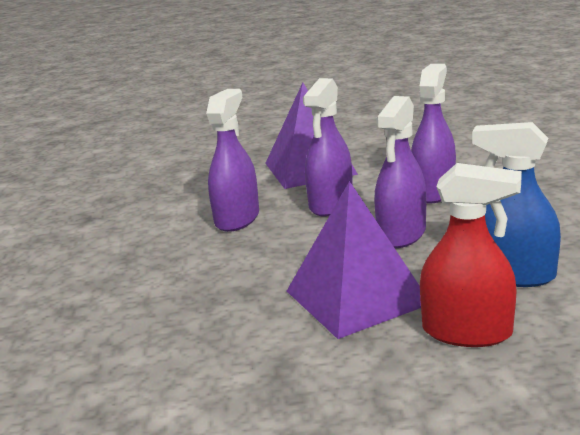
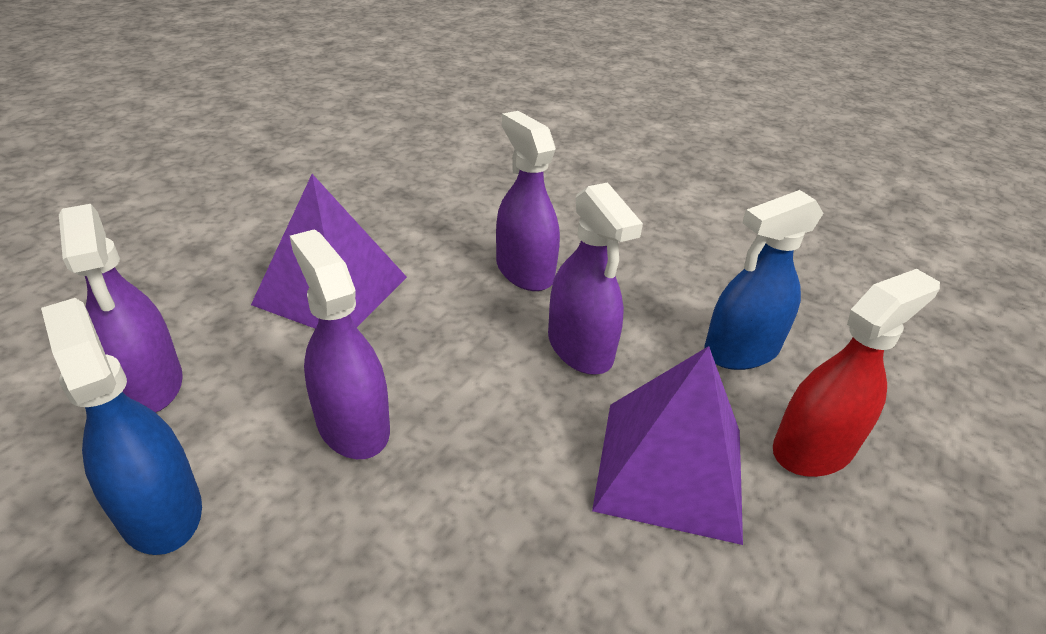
camera: 55 degrees left, 15 degrees up
(134, 215) = (160, 510): none -> blue spray bottle
(331, 204) = (443, 339): purple spray bottle -> purple spray bottle (149, 384)

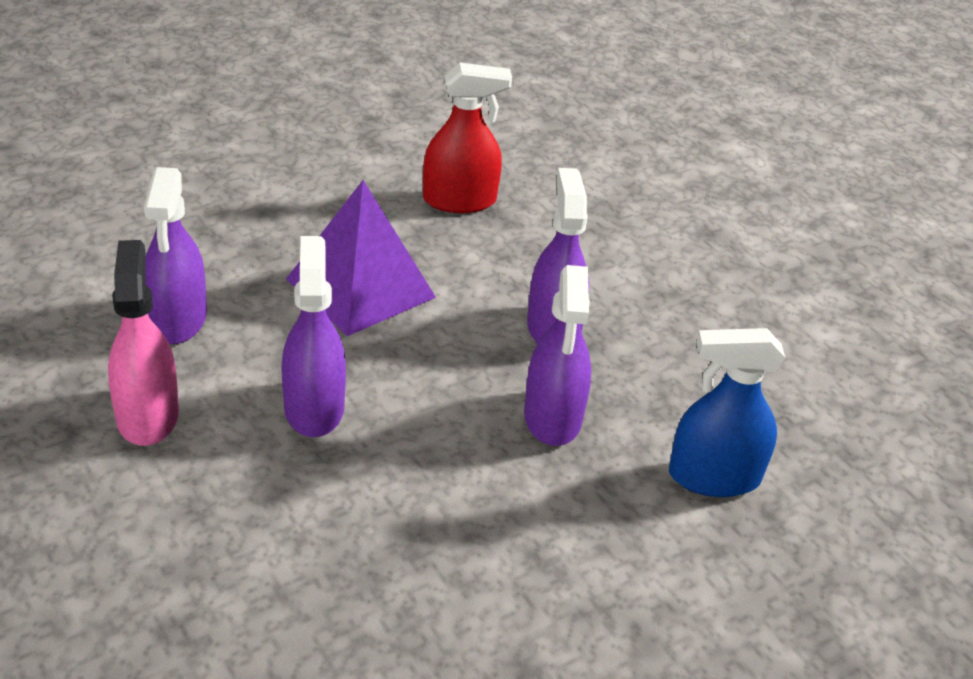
camera: 25 degrees right, 0 degrees up
(160, 510) = (147, 416): blue spray bottle -> pink spray bottle
(670, 468) = (555, 543): purple pyramid -> none
(813, 448) = (704, 581): red spray bottle -> red spray bottle (459, 201)

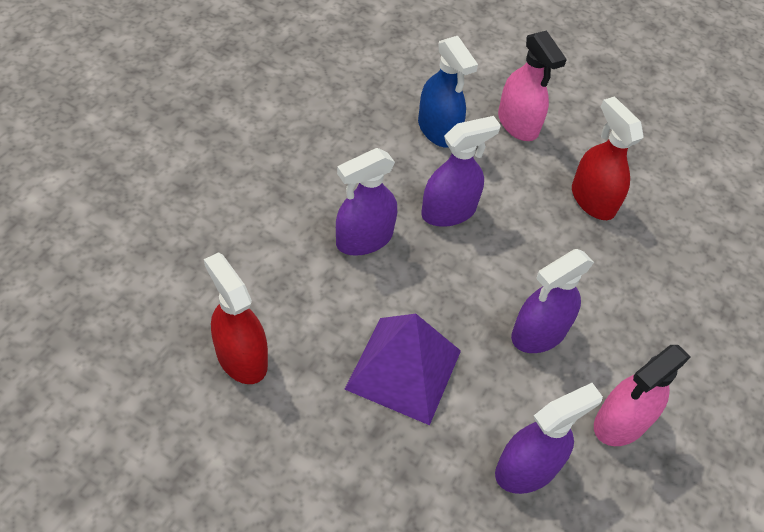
camera: 120 degrees left, 15 degrees up
(479, 588) = (592, 200): none -> red spray bottle
(689, 582) = (518, 124): none -> pink spray bottle

